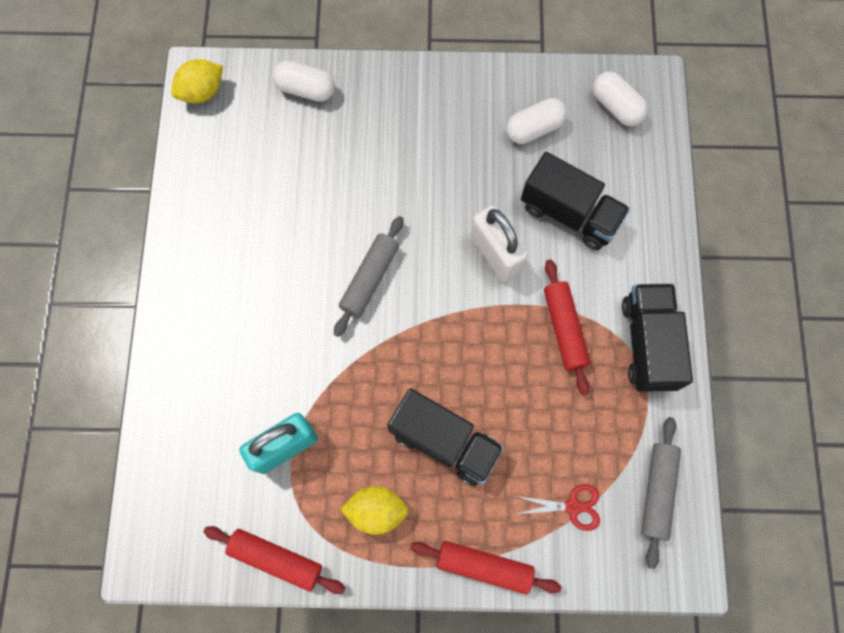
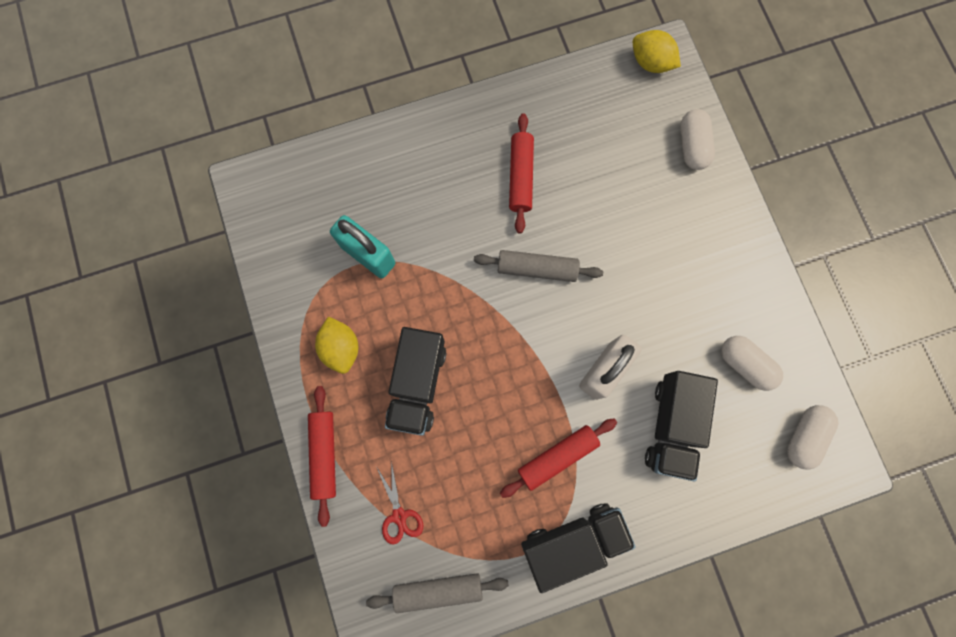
camera: 70 degrees right, 5 degrees up
(276, 559) = (278, 283): red rolling pin -> red rolling pin (520, 177)

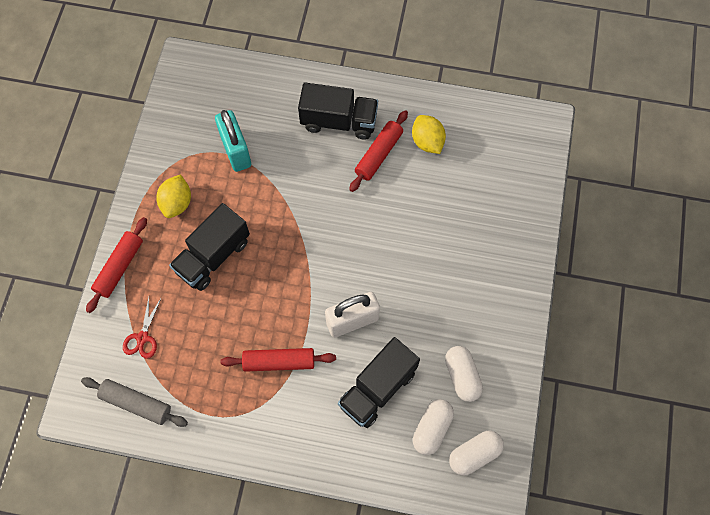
camera: 30 degrees right, 10 degrees down
(537, 268) = (349, 224): grey rolling pin -> none
(573, 540) = (252, 426): black truck -> black truck (339, 121)
(650, 63) = (528, 124): yellow lemon -> yellow lemon (427, 142)
(692, 146) = (522, 199): white capsule -> white capsule (432, 429)

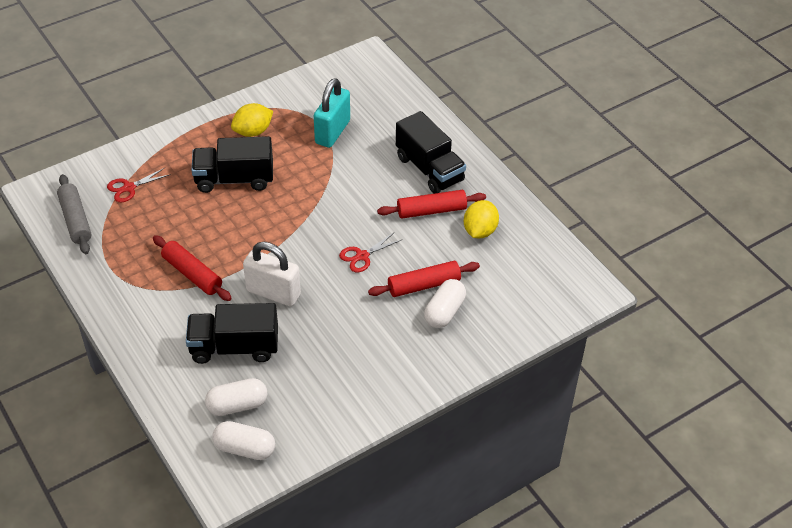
camera: 45 degrees right, 20 degrees down
(119, 267) = (169, 138): red rolling pin -> red rolling pin (424, 285)
(376, 234) = (362, 256): none -> red scissors
(462, 376) = (303, 393): white capsule -> white capsule (444, 312)

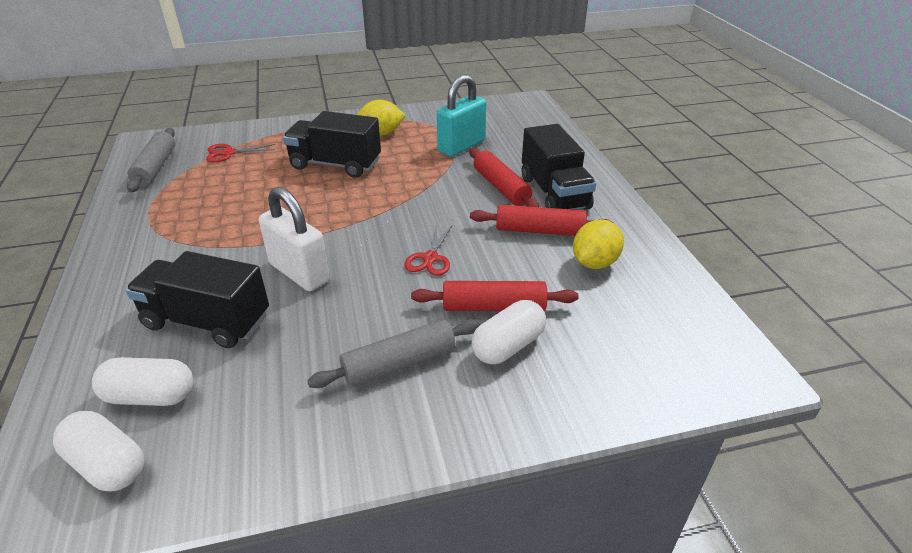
camera: 20 degrees right, 10 degrees down
(192, 274) = (224, 235): red rolling pin -> red rolling pin (501, 187)
(362, 256) = (430, 258): red scissors -> red scissors turned 60 degrees counterclockwise
(381, 342) = (399, 363): none -> grey rolling pin

